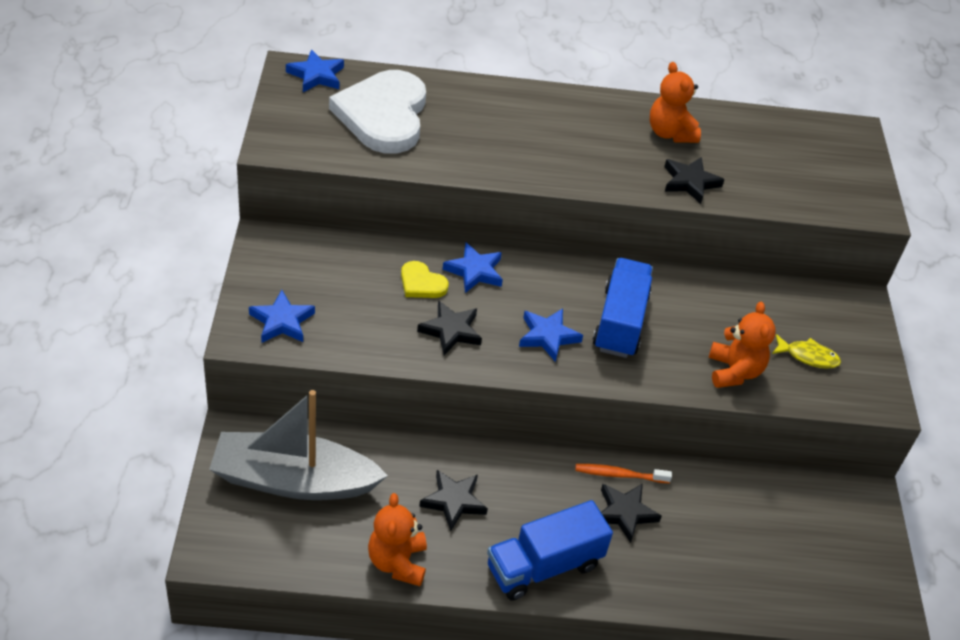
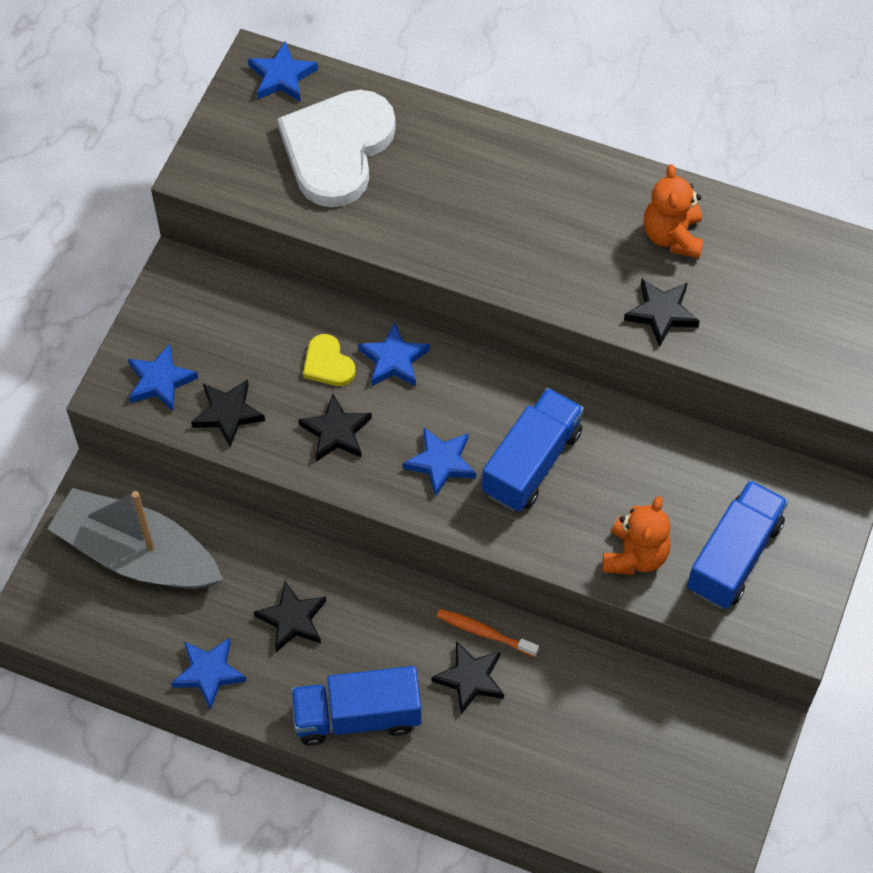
camera: 25 degrees right, 15 degrees up
(352, 334) = (228, 413): none -> black star
(397, 562) = (209, 673): orange teddy bear -> blue star
(808, 356) = (734, 556): yellow fish -> blue truck

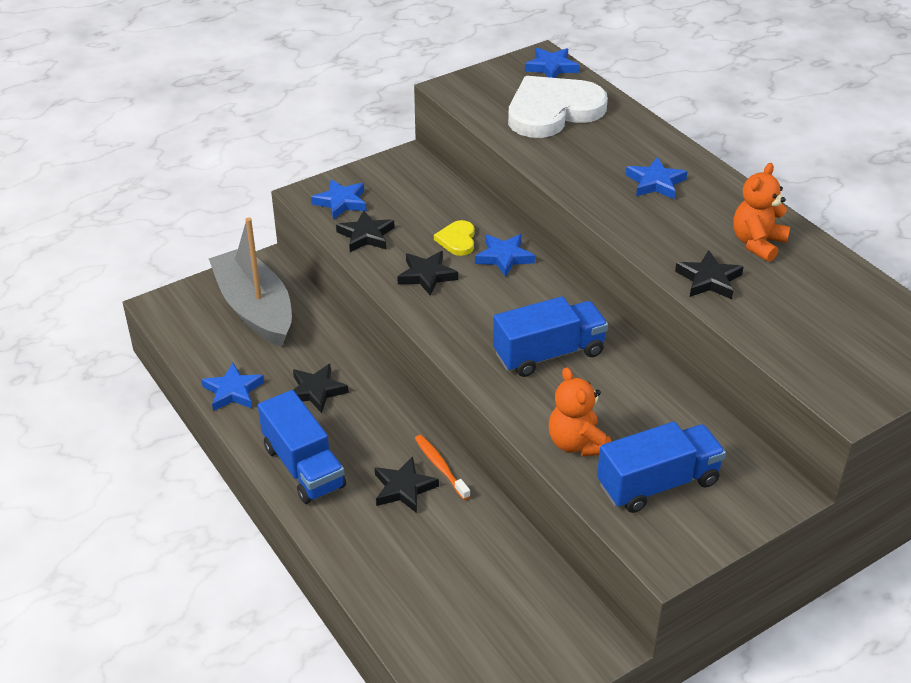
camera: 35 degrees right, 20 degrees down
(357, 716) = (303, 467): blue truck -> blue truck turned 150 degrees counterclockwise
(441, 463) = (482, 324): blue star -> blue star (655, 183)
(635, 555) = (577, 443): orange teddy bear -> orange teddy bear turned 105 degrees clockwise

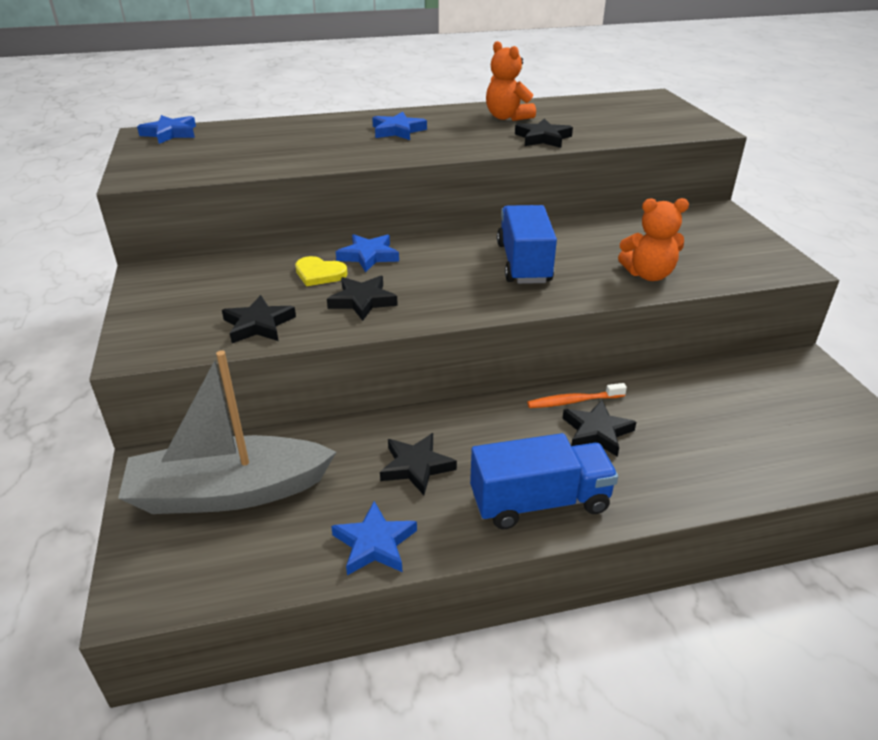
camera: 70 degrees left, 5 degrees down
(341, 202) = (178, 330): blue star -> none
(553, 111) = (242, 145): white heart -> none
(658, 484) = (704, 252): blue truck -> none

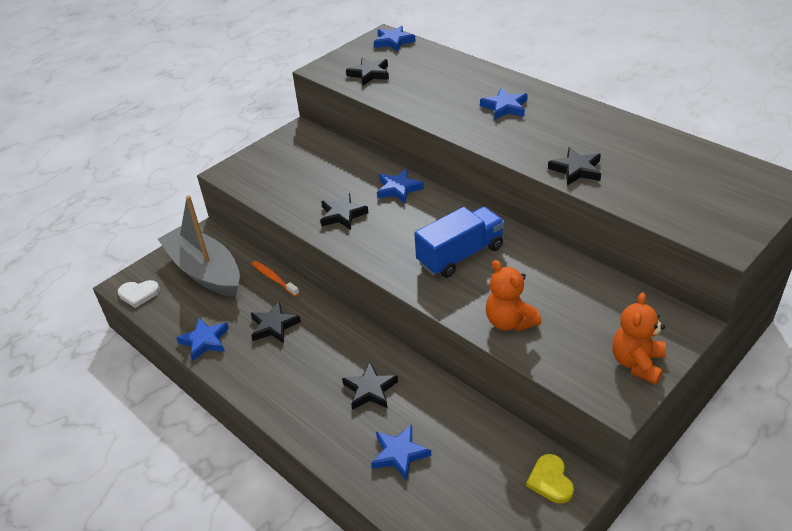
camera: 60 degrees right, 5 degrees up
(180, 586) = (138, 294): none -> white heart
(258, 324) = (284, 194): black star -> black star (369, 74)
(319, 274) = (357, 183): yellow heart -> yellow heart (550, 480)
(507, 117) = (601, 136): orange teddy bear -> orange teddy bear (637, 363)
(540, 502) = (282, 391): blue truck -> none
(574, 401) = (394, 365): orange toothbrush -> orange toothbrush (274, 279)
(708, 448) = (399, 454): none -> blue star

